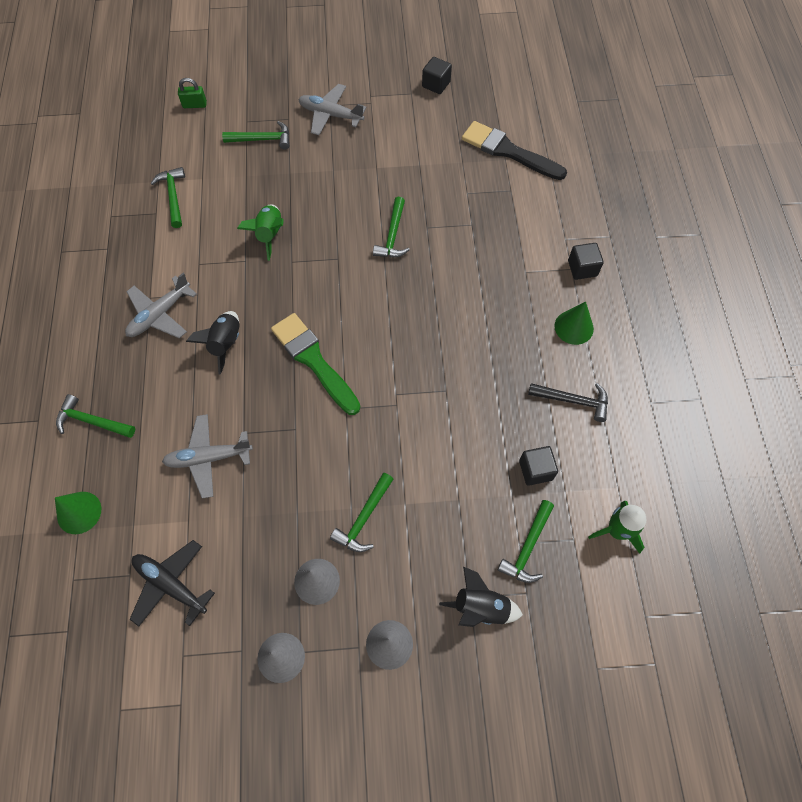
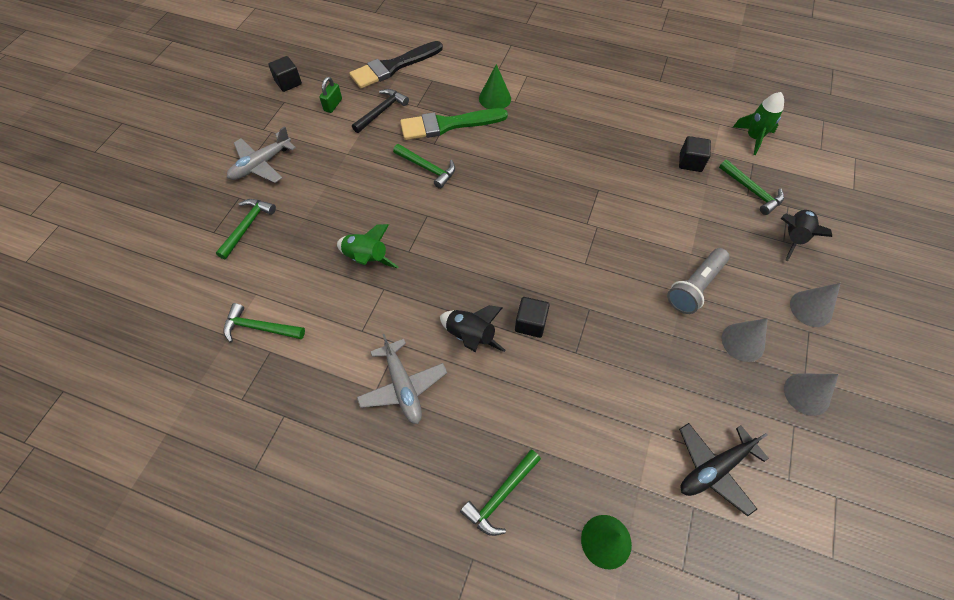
camera: 65 degrees left, 5 degrees down
(194, 105) = (153, 270): green padlock -> green padlock (333, 105)
(208, 458) = (590, 392): grey plane -> none
(314, 360) = (525, 270): green brush -> green brush (448, 125)
(364, 518) = (694, 287): green hammer -> grey flashlight
(573, 401) = (641, 119): black hammer -> black hammer (381, 111)
(574, 327) = (579, 94): green cone -> green cone (495, 98)
(582, 268) = (530, 70): black cube -> black cube (530, 323)

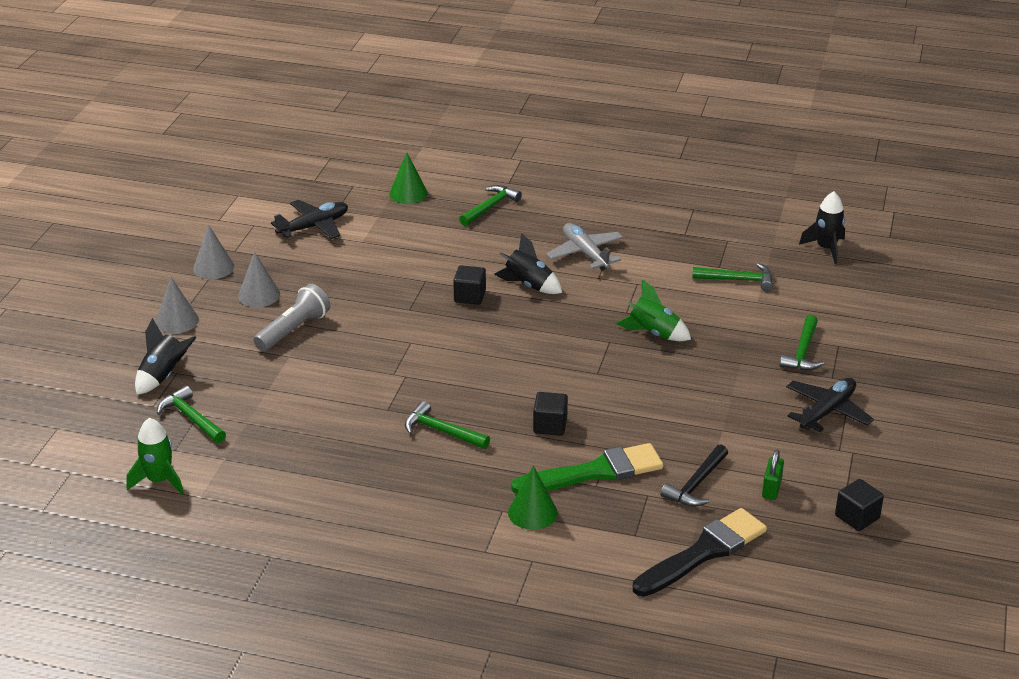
camera: 175 degrees right, 25 degrees down
(143, 374) = (826, 248): none -> black rocket
(261, 164) = (827, 411): grey plane -> black plane
(427, 168) = (610, 419): green hammer -> green hammer (442, 431)
(690, 162) = (260, 445): black cube -> black cube (550, 425)

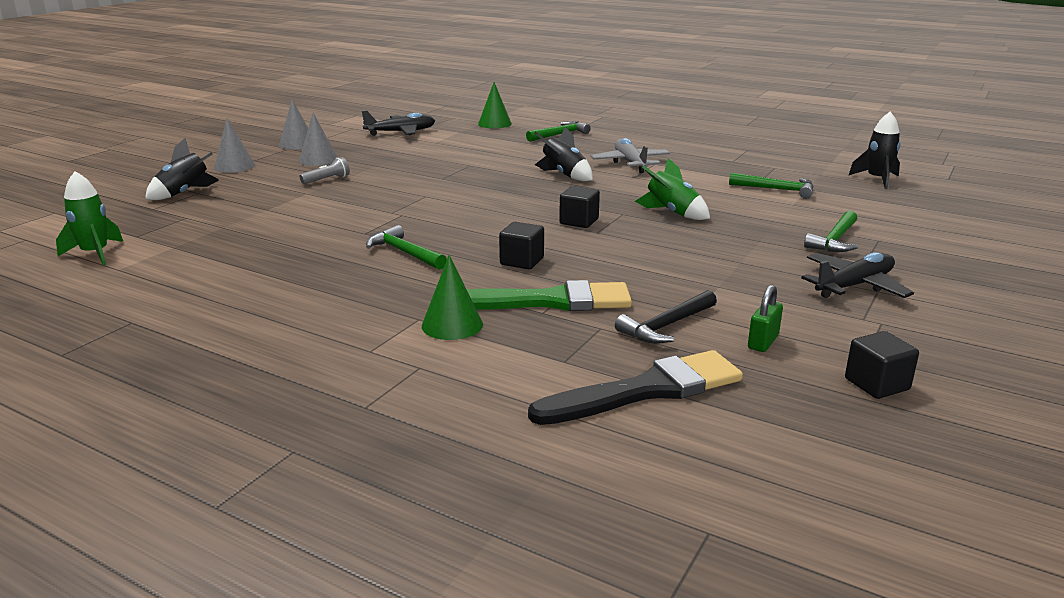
camera: 15 degrees right, 10 degrees down
(191, 418) = (176, 219): green hammer -> none
(294, 330) = (327, 180): grey flashlight -> grey flashlight, size x0.58
(470, 296) = (504, 176): black cube -> black cube (579, 221)

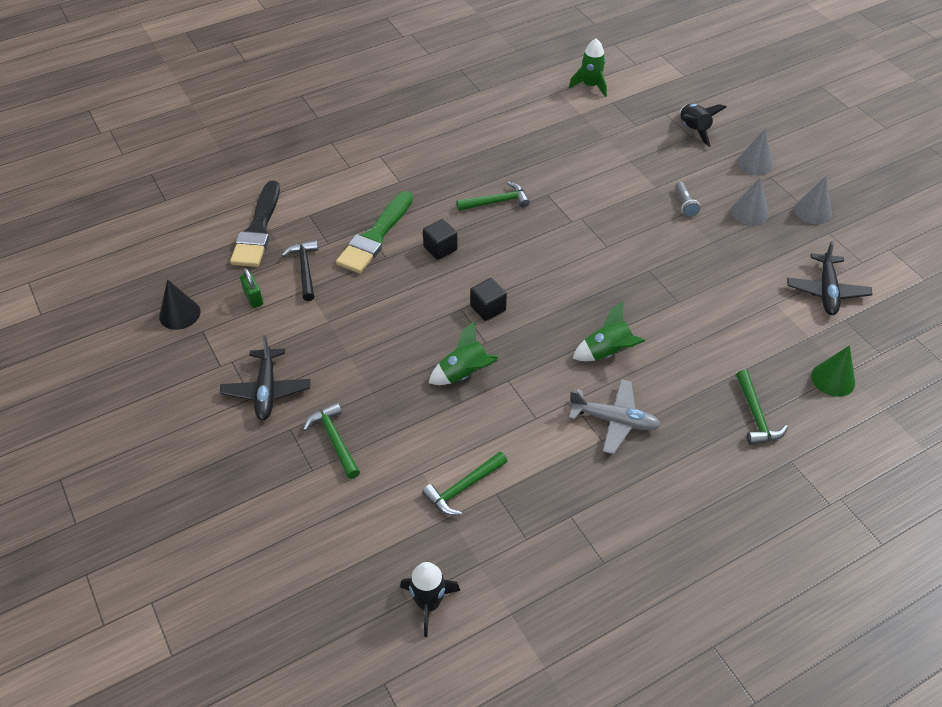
camera: 120 degrees right, 25 degrees up
(452, 325) = (381, 190): green cone -> none
(564, 175) = (607, 352): black rocket -> green rocket
(876, 384) = (179, 314): black cube -> black cone

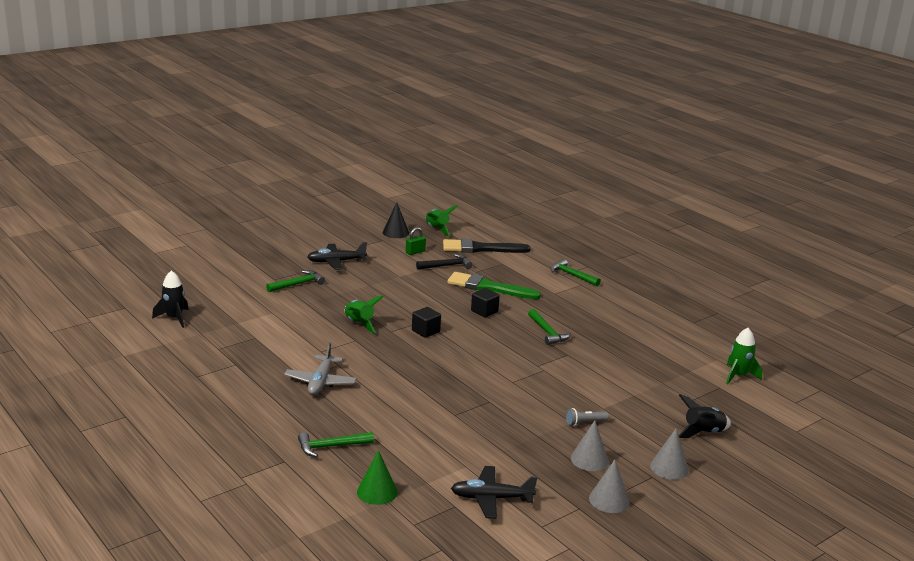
camera: 80 degrees right, 25 degrees down
(463, 488) = (259, 326): green hammer -> green hammer (572, 275)
(607, 352) = (389, 380): green rocket -> green rocket (437, 229)

